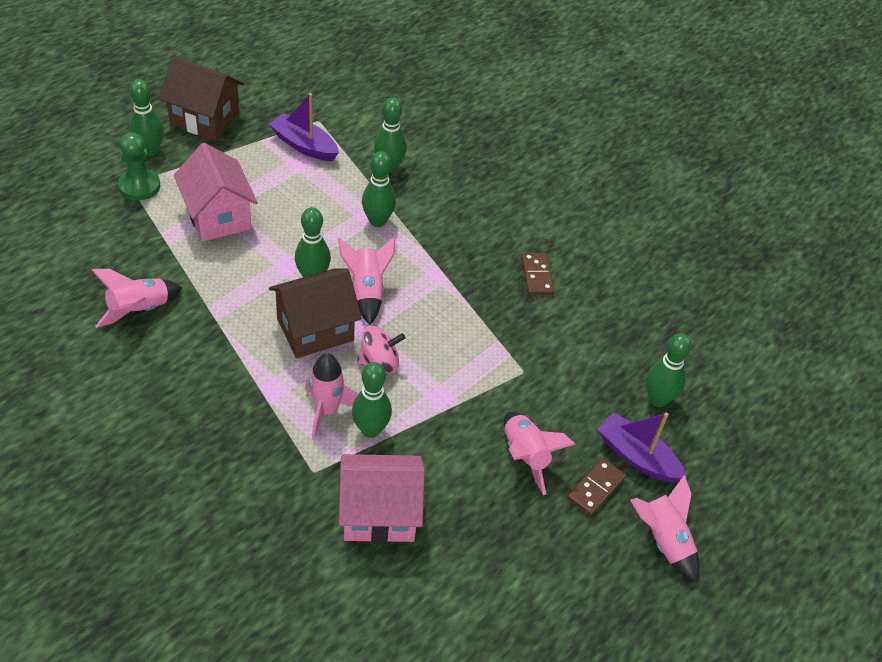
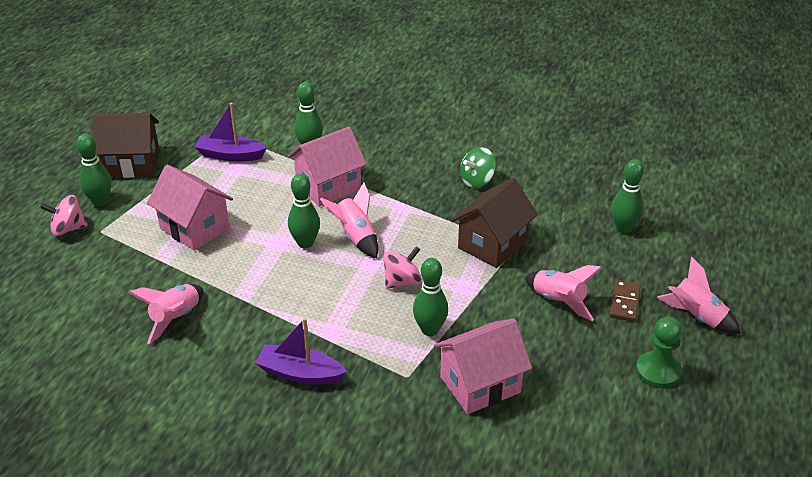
camera: 20 degrees left, 10 degrees down
(103, 169) = (68, 229): none -> pink spinning top
(139, 186) = (110, 230): green pawn -> green pawn (658, 371)
(315, 329) = (334, 278): brown house -> brown house (492, 244)
(327, 410) = (386, 330): pink rocket -> none
(377, 221) = (328, 187): green bowling pin -> pink house
(537, 276) = (477, 180): brown domino -> green spinning top
(637, 456) = (637, 270): purple boat -> purple boat (300, 373)

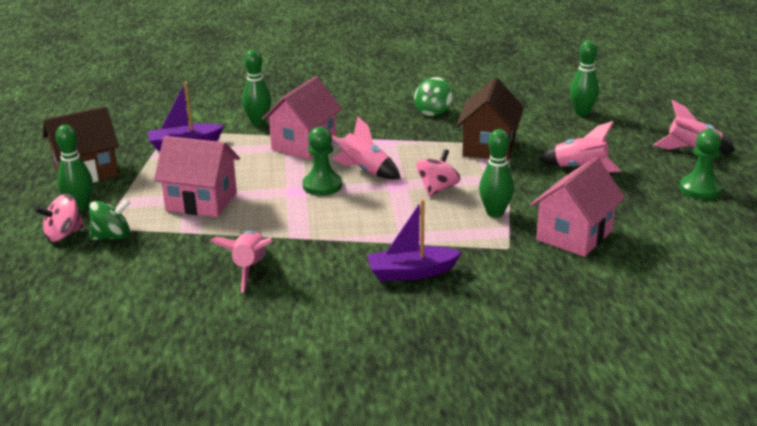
camera: 25 degrees left, 10 degrees down
(100, 244) = (112, 237): none -> green spinning top
(305, 243) = (322, 186): green bowling pin -> green pawn
(624, 302) = (631, 156): brown domino -> none

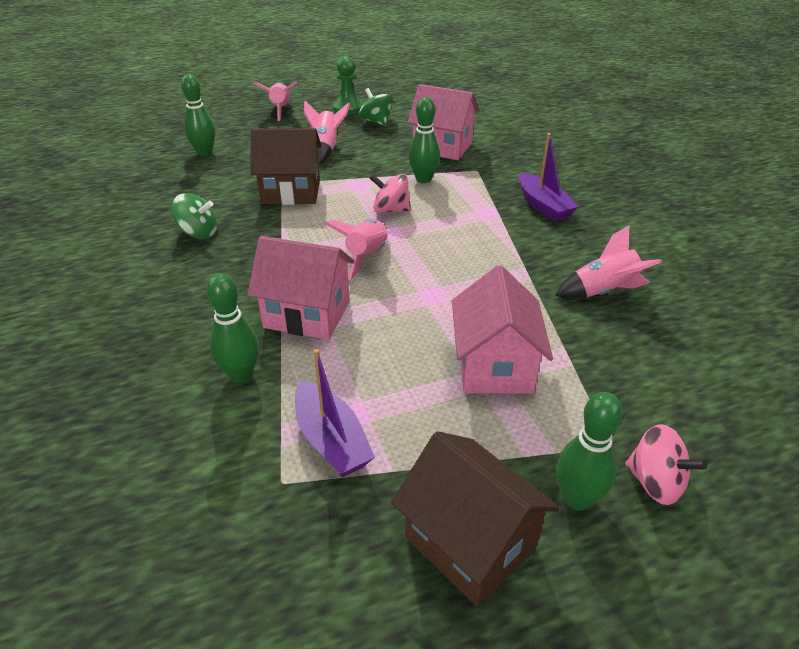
camera: 105 degrees left, 10 degrees up
(112, 237) = (624, 424): green spinning top -> green spinning top (376, 122)
(322, 186) = (413, 279): green pawn -> none

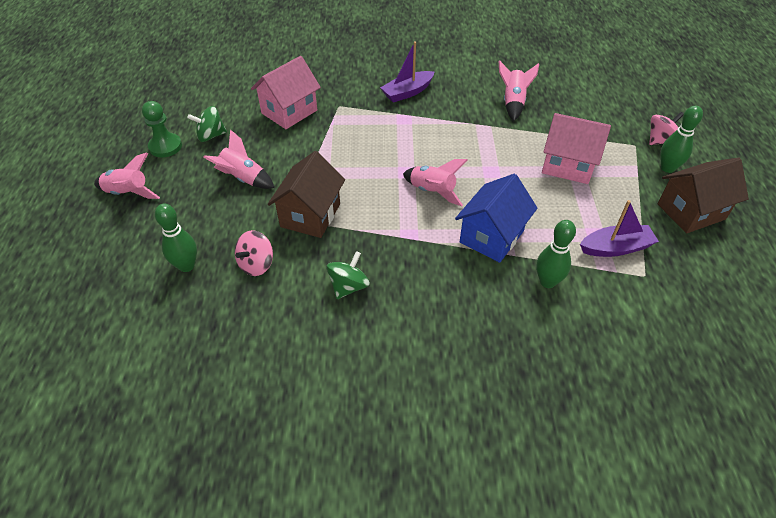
camera: 70 degrees left, 10 degrees up
(307, 314) = (491, 236): pink house -> blue house
(391, 210) = (373, 164): pink spinning top -> pink spinning top (256, 264)
(423, 179) = (336, 136): green bowling pin -> none
(543, 206) = (407, 92): purple boat -> purple boat turned 150 degrees clockwise

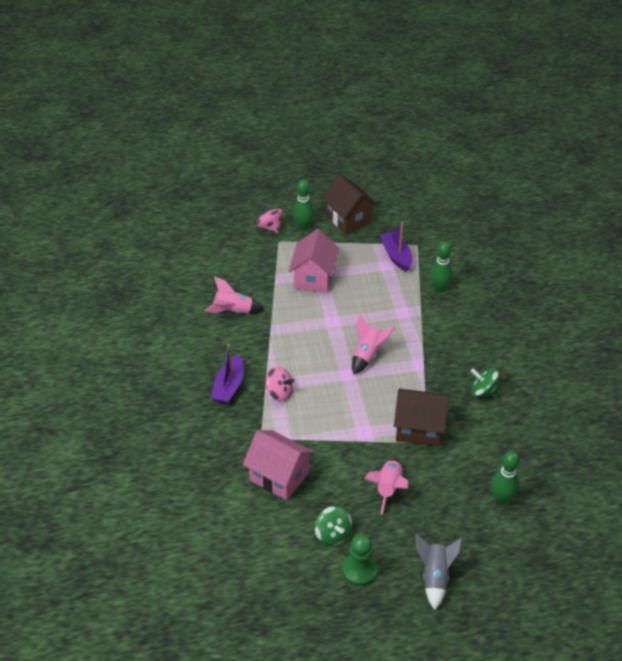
camera: 100 degrees left, 5 degrees down
(128, 193) = (435, 577): pink rocket -> grey rocket
(256, 264) = (483, 452): pink spinning top -> pink spinning top (279, 393)
(407, 92) = (229, 387): purple boat -> purple boat turned 60 degrees clockwise
(491, 236) = (406, 318): blue house -> none

